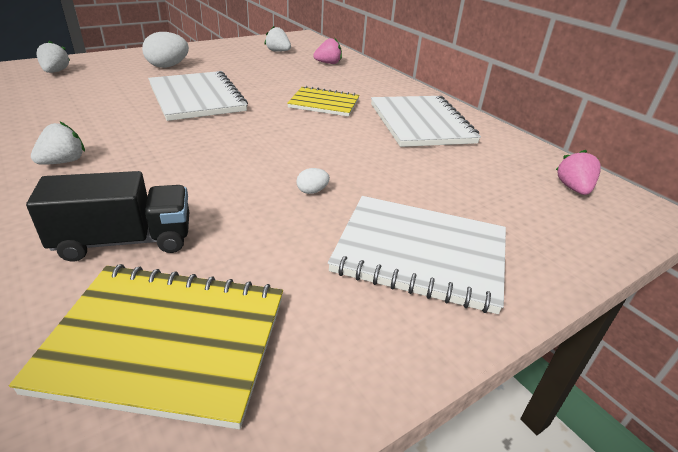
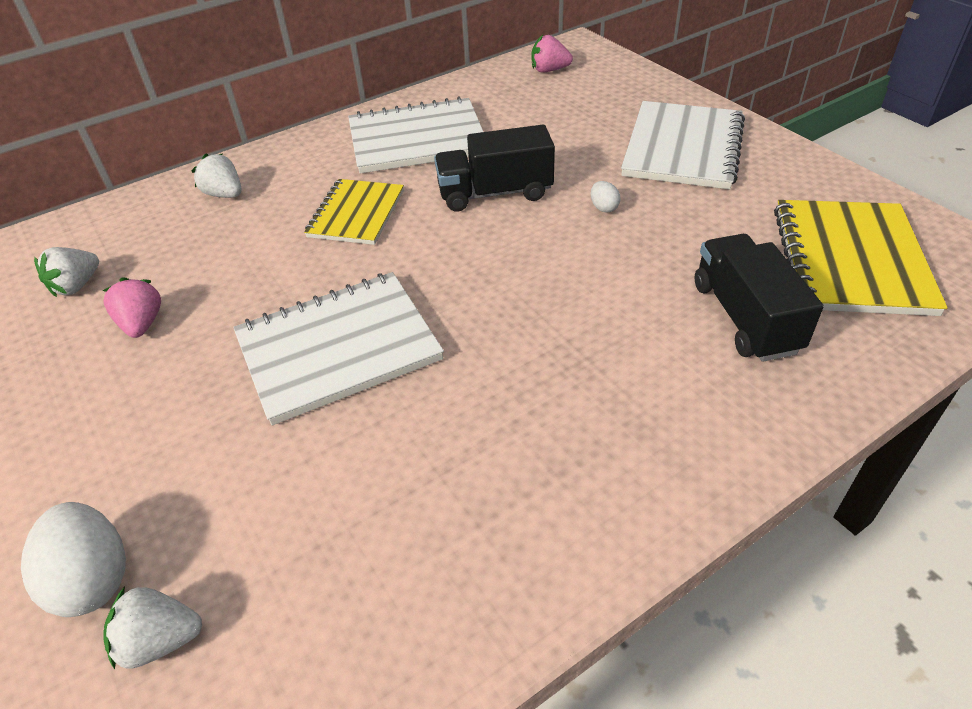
camera: 85 degrees left, 10 degrees up
(63, 162) = (600, 435): white strawberry -> white strawberry (224, 194)
(168, 66) = (149, 432): white egg -> white egg (93, 579)
(328, 63) = (166, 220): pink strawberry -> pink strawberry (142, 324)
(342, 147) = (495, 193): none -> black truck

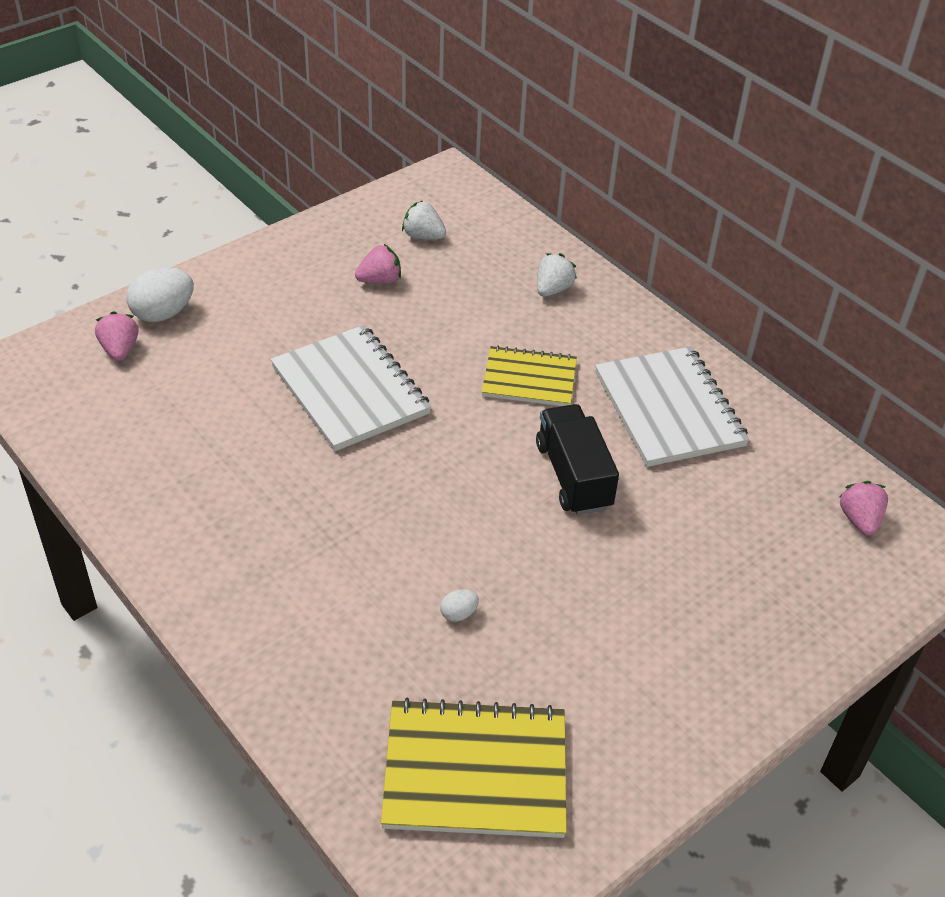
camera: 80 degrees right, 0 degrees up
(161, 640) = (120, 350): white strawberry -> pink strawberry
(603, 208) = (555, 563): white egg -> white egg (458, 614)
(683, 148) = (686, 644): white notebook -> none
(745, 317) = (384, 662): black truck -> none

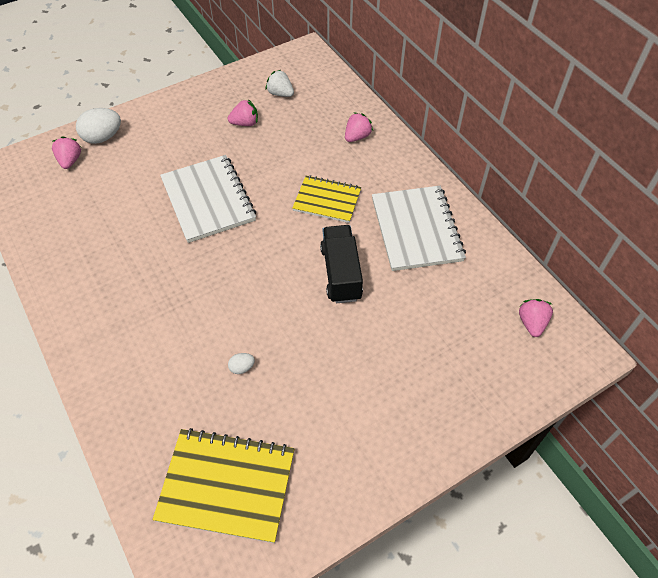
camera: 10 degrees right, 10 degrees up
(553, 289) = (357, 137): white strawberry -> pink strawberry

